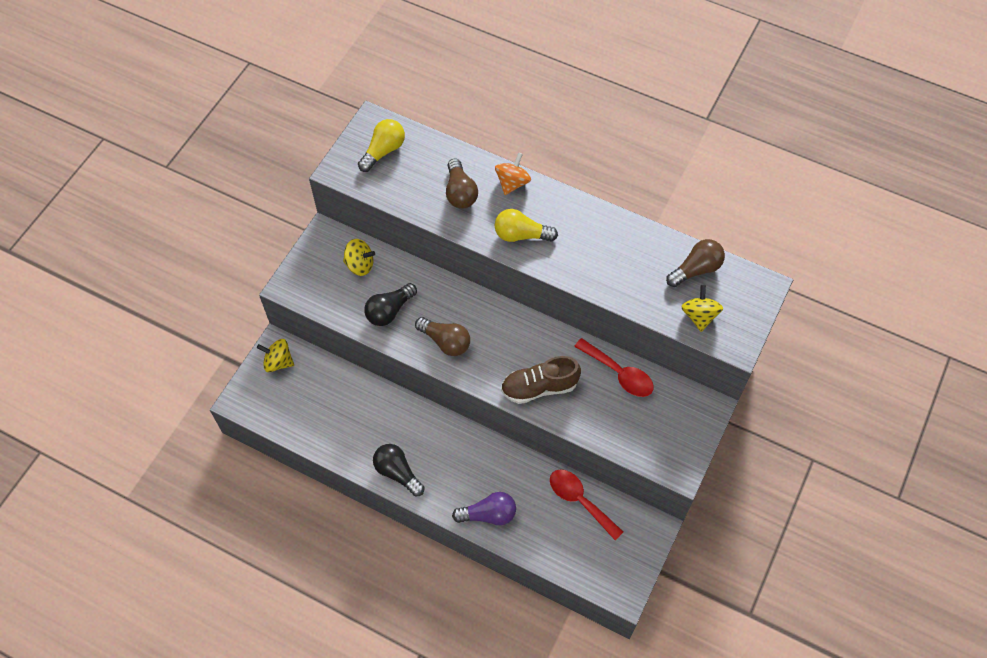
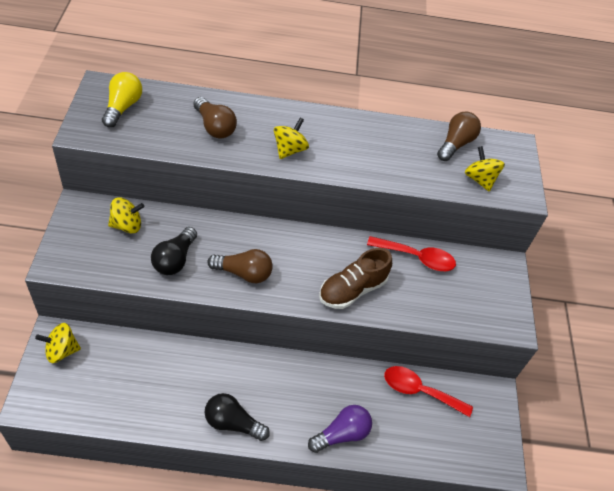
camera: 30 degrees left, 10 degrees down
(512, 183) = (260, 110): orange spinning top -> none
(521, 235) = (289, 150): yellow light bulb -> yellow spinning top

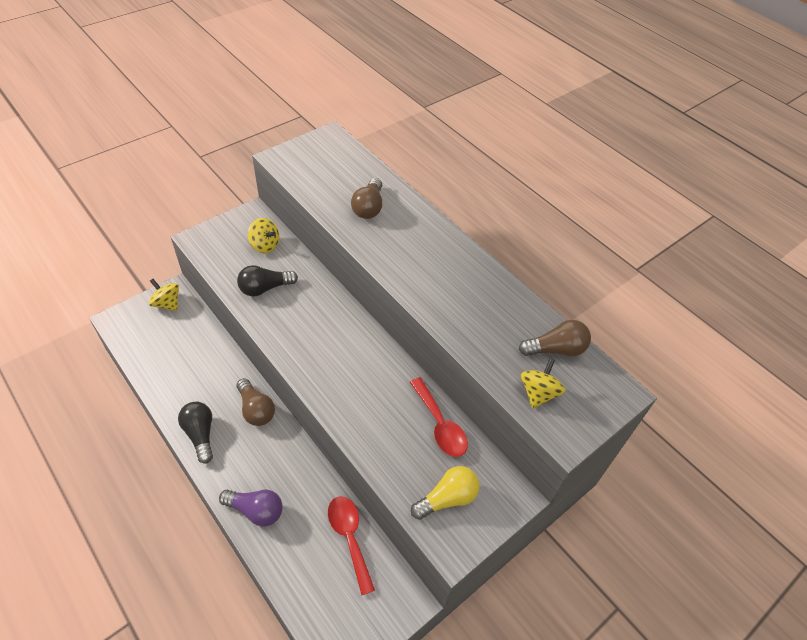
camera: 50 degrees right, 0 degrees up
(123, 107) = (325, 157): yellow light bulb -> yellow light bulb (447, 498)
(243, 273) = (296, 331): brown light bulb -> brown light bulb (256, 409)
(289, 150) = (402, 258): yellow spinning top -> none
(352, 290) = (356, 405): brown shoe -> none

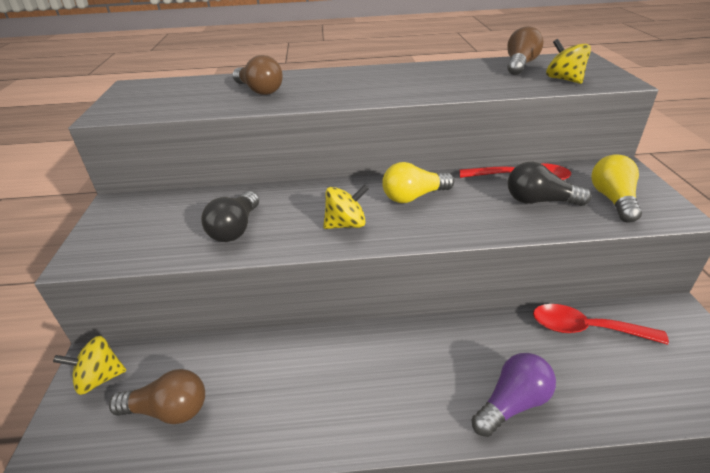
camera: 50 degrees left, 15 degrees down
(200, 434) = (353, 422): black light bulb -> black light bulb (539, 201)
(256, 409) = (359, 346): brown light bulb -> brown light bulb (168, 410)
(265, 245) = (173, 210): yellow spinning top -> yellow spinning top (346, 224)
(364, 364) = (414, 197): none -> yellow light bulb

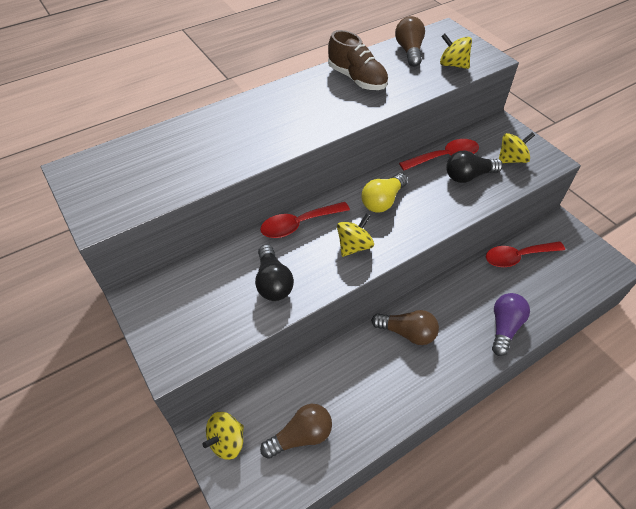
camera: 30 degrees left, 15 degrees up
(259, 90) = (217, 143): brown light bulb -> brown light bulb (407, 333)
(308, 192) = (299, 224): none -> red spoon
(440, 74) = (357, 79): none -> brown shoe
(613, 200) = (511, 159): yellow light bulb -> yellow spinning top

